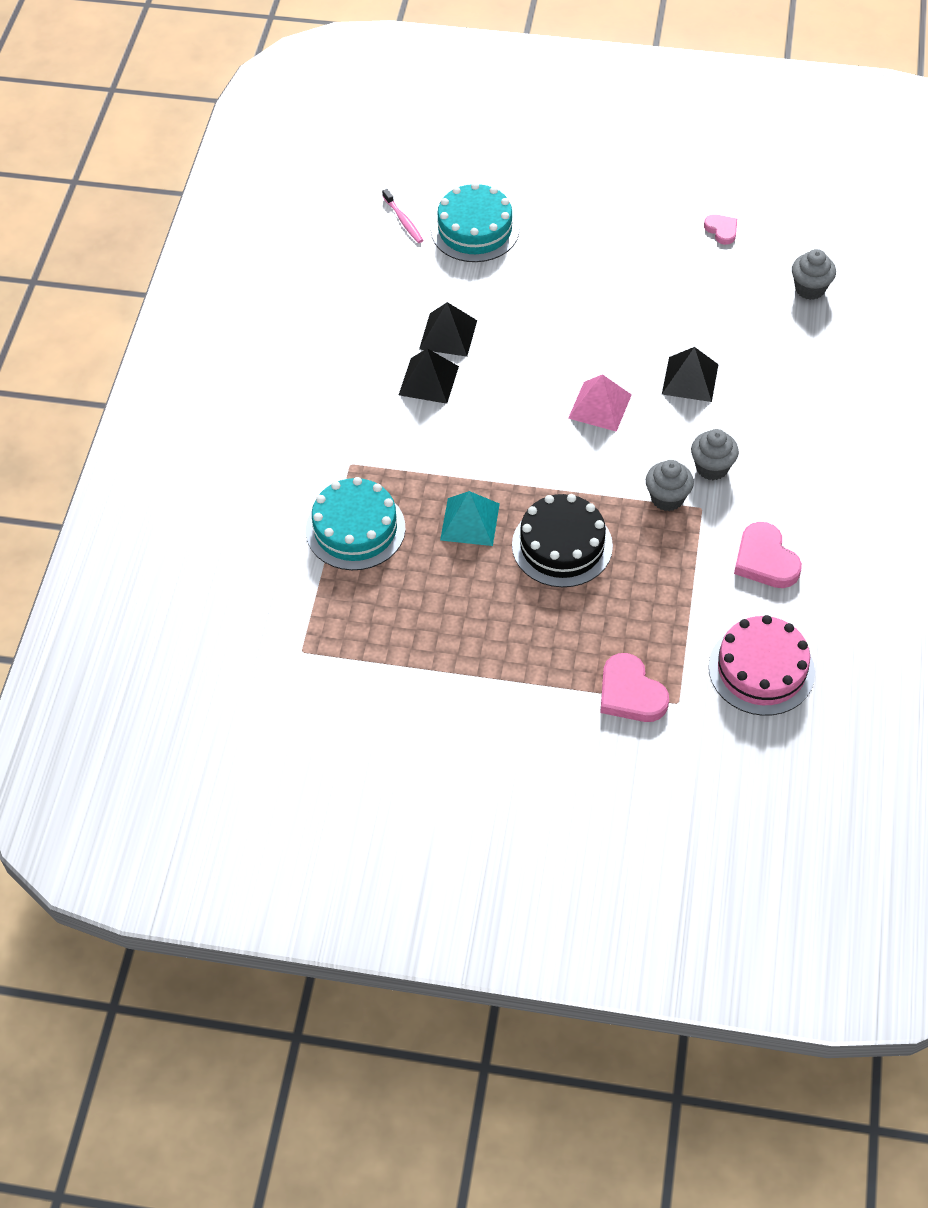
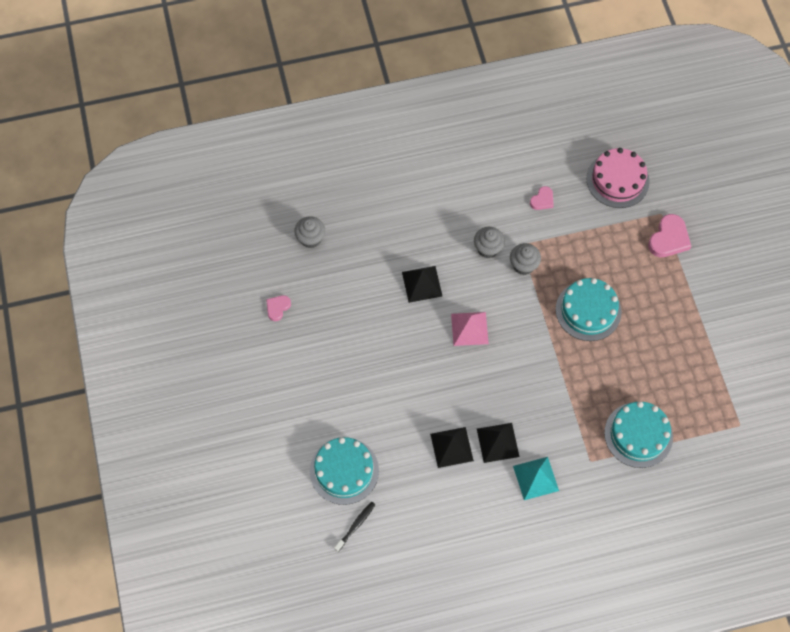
camera: 115 degrees left, 10 degrees up
(403, 221) = (356, 525): pink toothbrush -> black toothbrush
(470, 521) = (598, 369): turquoise pyramid -> turquoise pyramid (536, 478)
(562, 545) = (588, 310): black cake -> turquoise cake
(765, 560) = (542, 200): pink heart -> pink heart, size x0.58

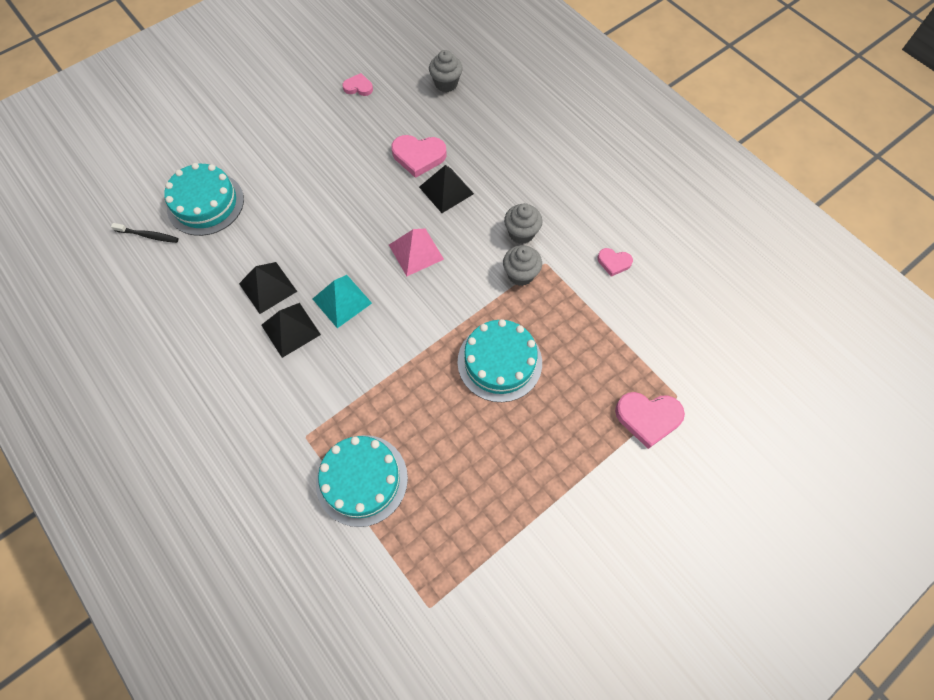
camera: 65 degrees right, 0 degrees up
(378, 290) = (418, 156): none -> pink heart
(536, 478) = (261, 384): turquoise pyramid -> turquoise pyramid (342, 301)
(617, 180) = (691, 330): pink cake -> none

